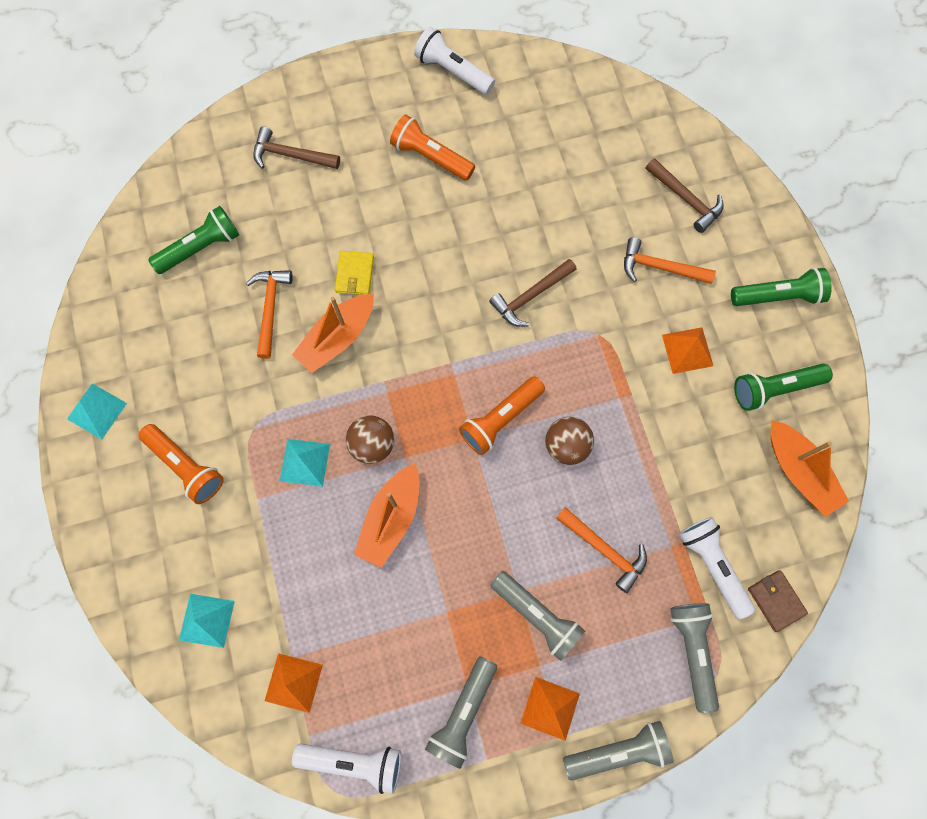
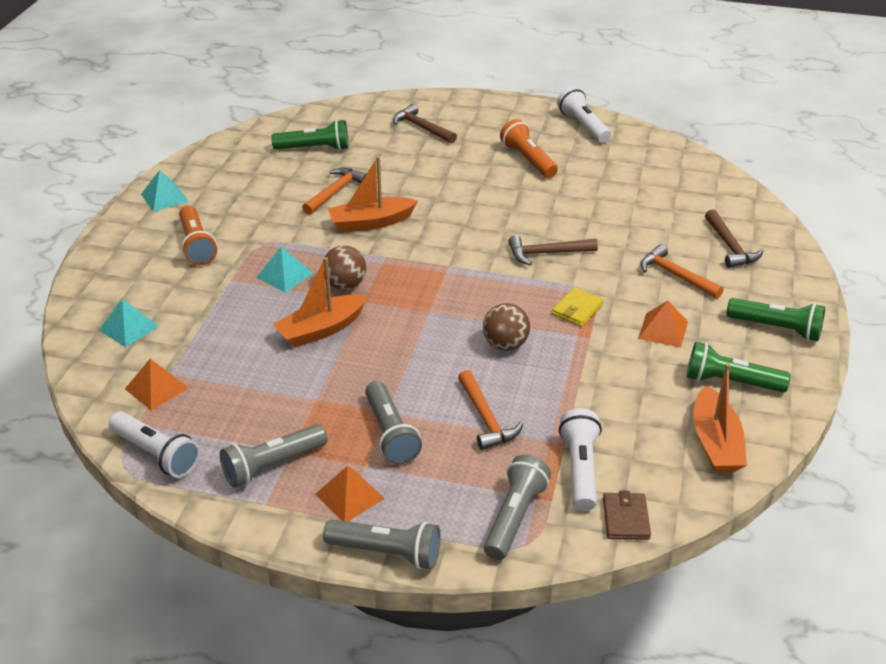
camera: 30 degrees right, 35 degrees down
(355, 274) = (415, 196): yellow wallet -> yellow wallet (577, 309)
(500, 419) = (461, 309): orange flashlight -> none

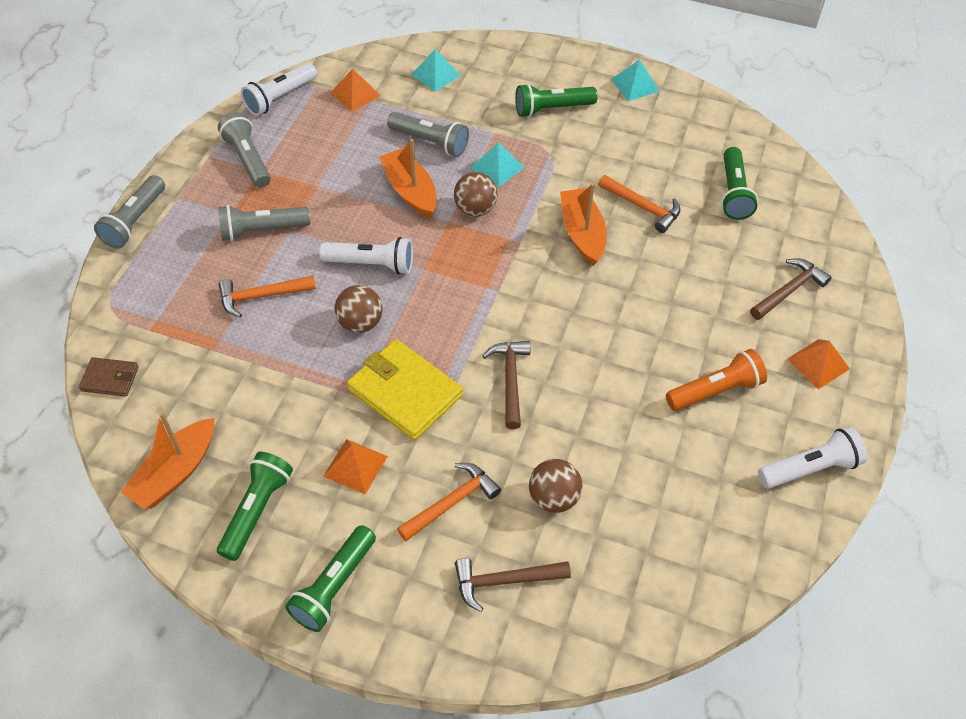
camera: 95 degrees right, 15 degrees up
(196, 245) = (552, 109): orange flashlight -> green flashlight
(349, 496) = (200, 202): orange pyramid -> orange pyramid (818, 363)
(515, 517) = (140, 302): grey flashlight -> grey flashlight (430, 142)
(577, 309) = (405, 392): yellow wallet -> yellow wallet, size x1.92
(580, 469) = (178, 356): white flashlight -> white flashlight (371, 264)
(650, 228) = (553, 498): none -> brown ball
(715, 442) = (175, 472): orange boat -> orange boat turned 60 degrees counterclockwise

